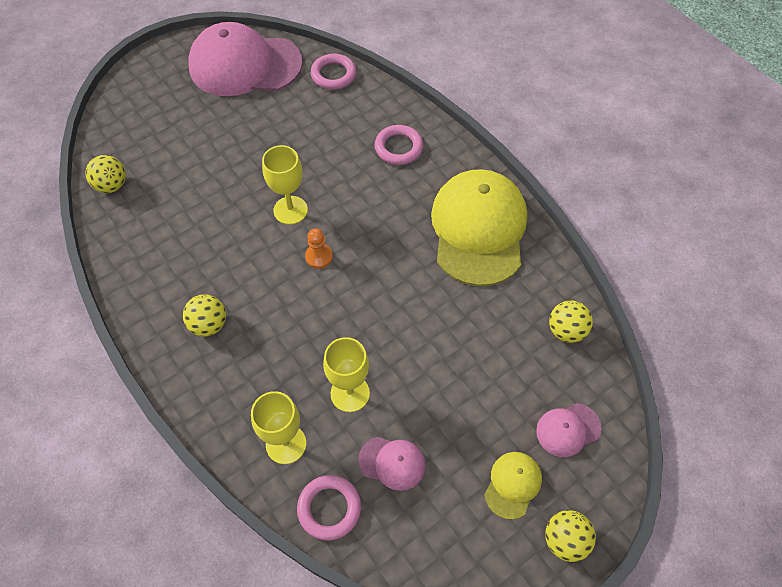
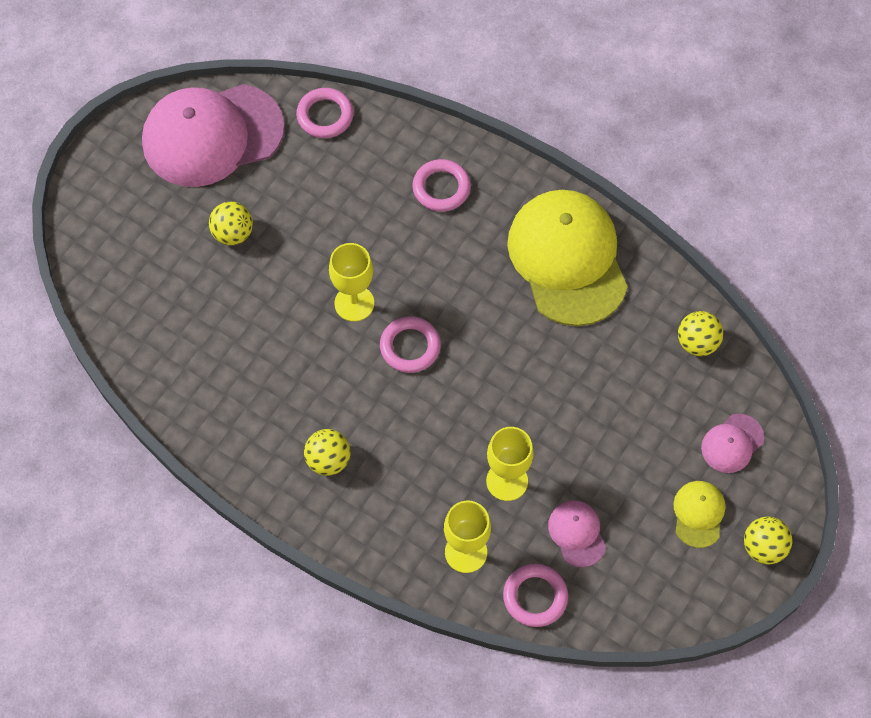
camera: 20 degrees left, 5 degrees up
(112, 185) = (135, 339): yellow ball -> yellow ball (233, 233)
(319, 257) = (410, 347): orange pawn -> pink ring
(392, 462) = (577, 533): pink cap -> pink cap turned 105 degrees counterclockwise

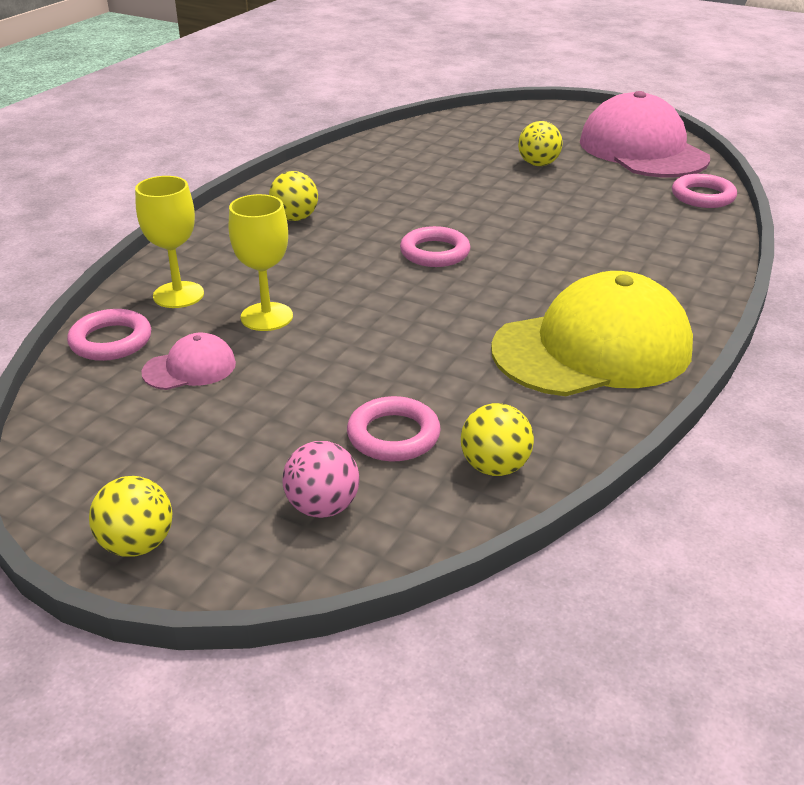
camera: 85 degrees right, 30 degrees down
(354, 303) = (480, 221): yellow goblet -> none
(441, 188) = (651, 261): pink ring -> pink ring (393, 435)
(698, 514) = (204, 473): yellow cap -> none
(732, 443) = (323, 507): pink cap -> pink ball

